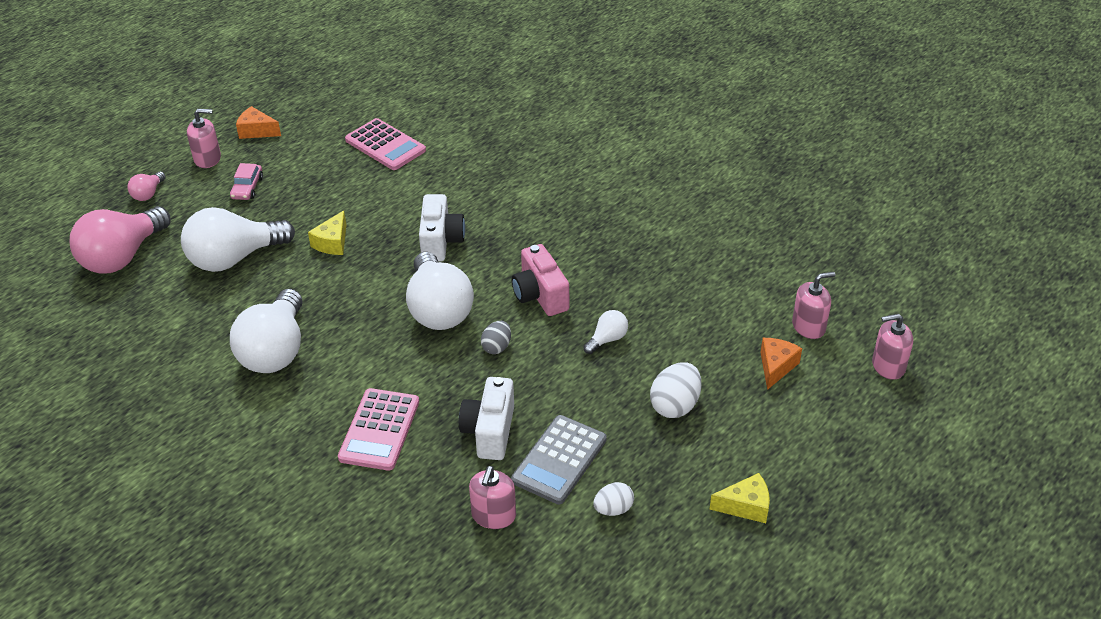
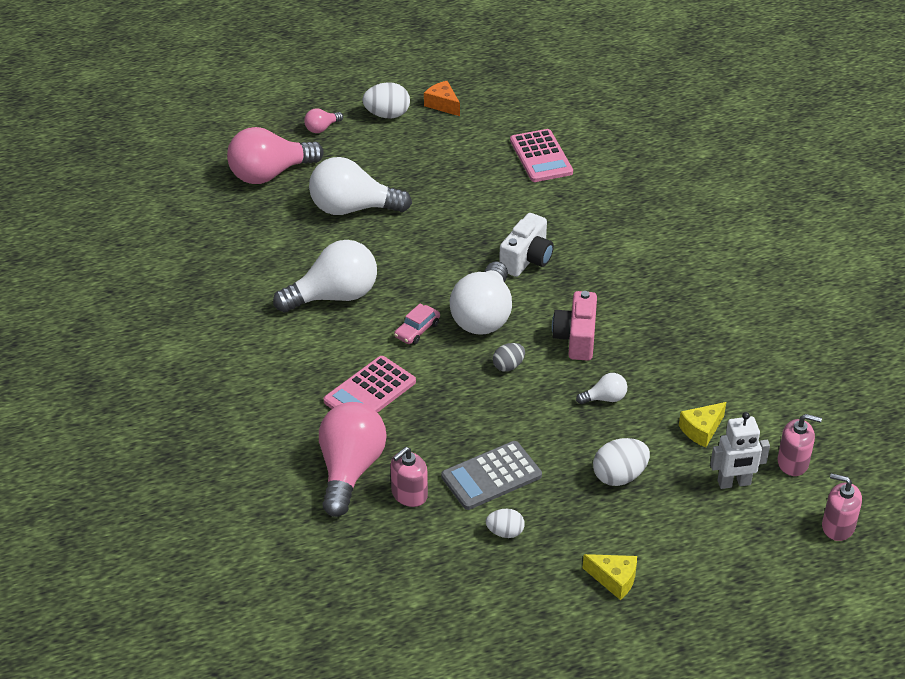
camera: 30 degrees right, 0 degrees up
(207, 159) = (387, 115): pink soap dispenser -> white egg
(247, 188) = (402, 152): pink car -> pink car (417, 330)
(275, 351) = (334, 296): white light bulb -> white light bulb turned 150 degrees counterclockwise
(332, 243) = (438, 226): yellow cheese -> yellow cheese (701, 430)
(416, 518) = (350, 470): none -> pink light bulb
(489, 431) = (453, 430): white camera -> none
(776, 367) = (734, 483): orange cheese -> white robot

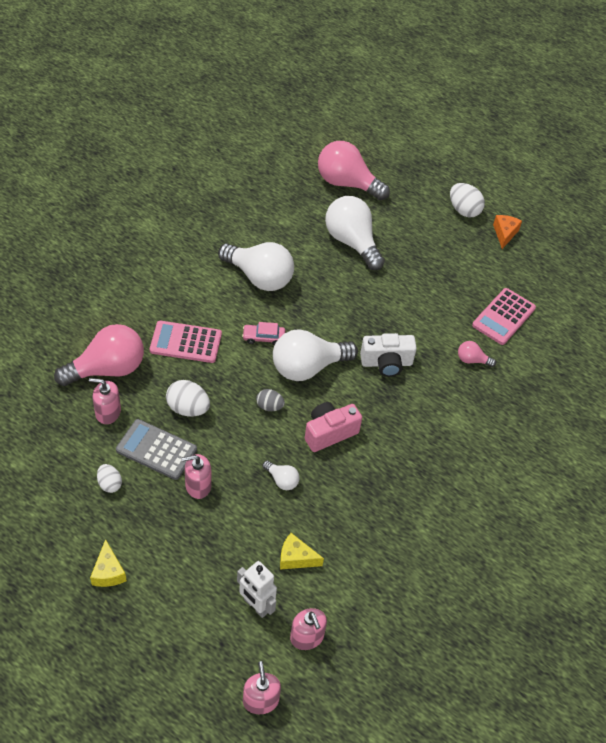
camera: 50 degrees right, 10 degrees up
(322, 128) = (416, 184): pink light bulb -> pink light bulb (472, 360)
(562, 463) = (198, 485): none -> pink soap dispenser
(619, 476) = (210, 527): white egg -> white egg (188, 408)

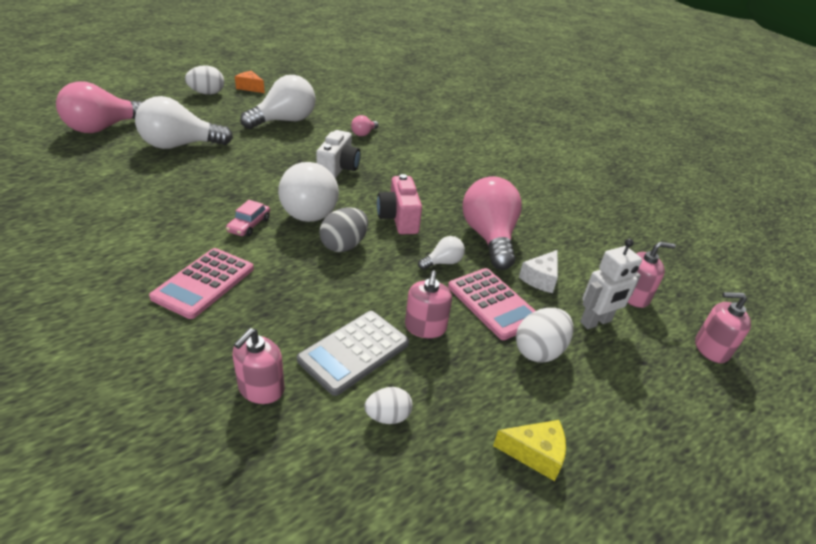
camera: 70 degrees left, 15 degrees down
(107, 369) = (183, 370): pink light bulb -> pink light bulb (489, 237)
(188, 408) = (307, 307): white egg -> white egg (539, 351)
(259, 277) = (163, 206): white light bulb -> white light bulb (284, 121)
(269, 406) = (344, 245): grey egg -> grey egg, size x1.59
(296, 558) = (540, 279): yellow cheese -> white cheese
(503, 317) = (331, 111): pink calculator -> pink calculator (493, 303)

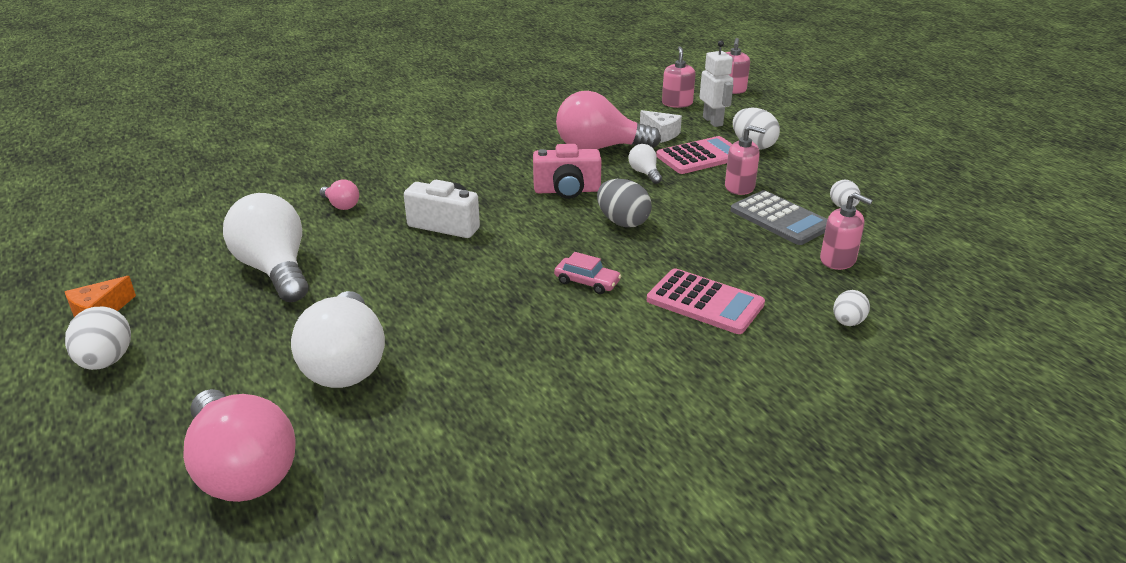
camera: 80 degrees left, 5 degrees down
(141, 375) = (847, 322): none -> white egg
(311, 209) = (549, 242): white light bulb -> none
(535, 454) = (851, 159): yellow cheese -> none

